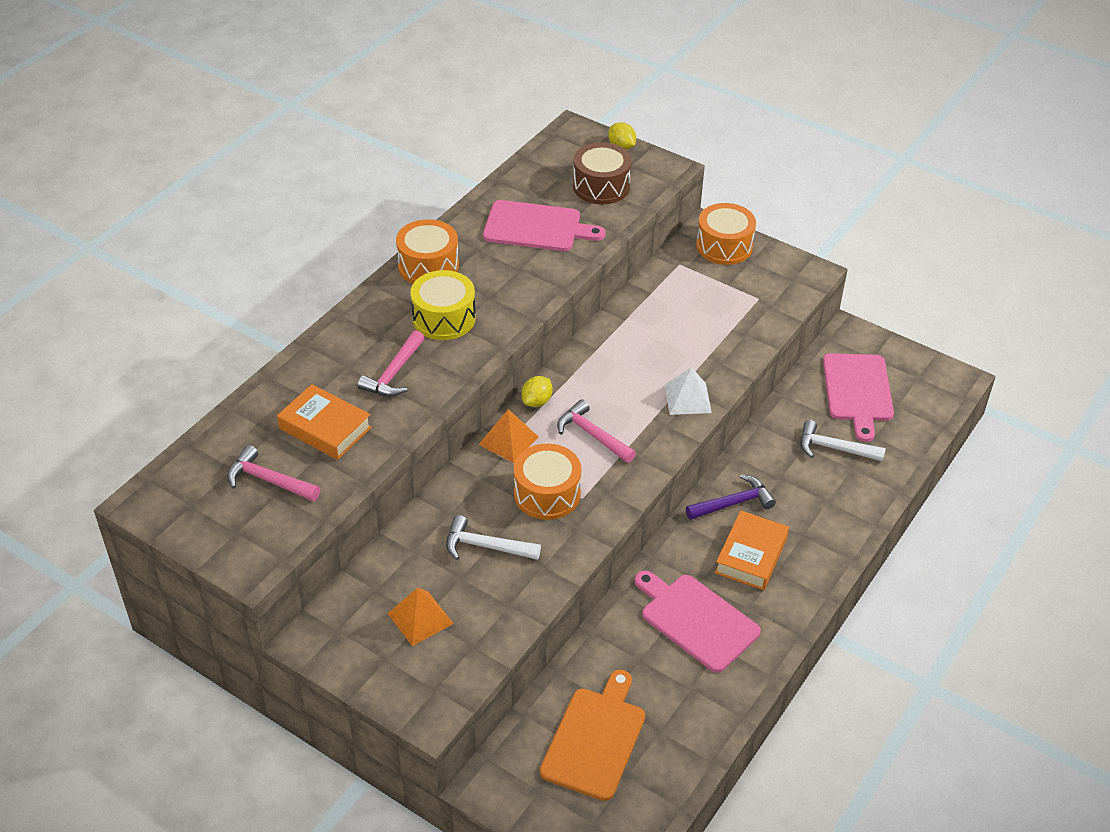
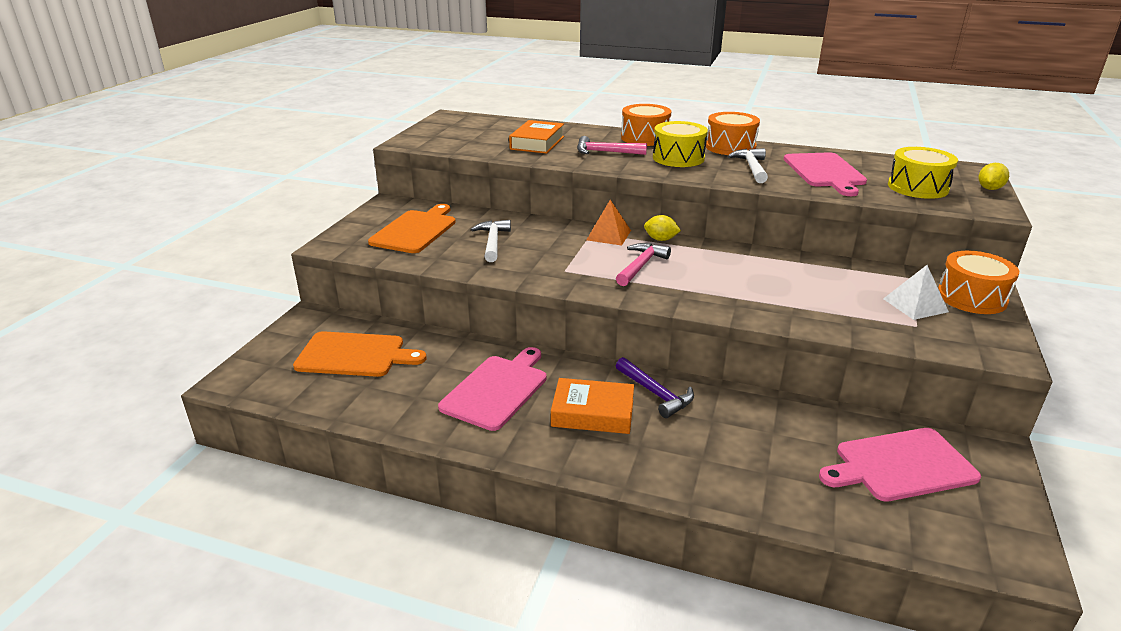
camera: 75 degrees right, 15 degrees down
(269, 480) = (481, 137): pink hammer -> none
(420, 618) = (415, 230): orange pyramid -> orange cutting board
(547, 494) = (560, 256): orange drum -> orange drum (645, 138)
(601, 186) = (918, 187): brown drum -> yellow drum
(687, 398) = (725, 303): white pyramid -> white pyramid (915, 305)
(834, 448) = (788, 455): white hammer -> white hammer (751, 168)

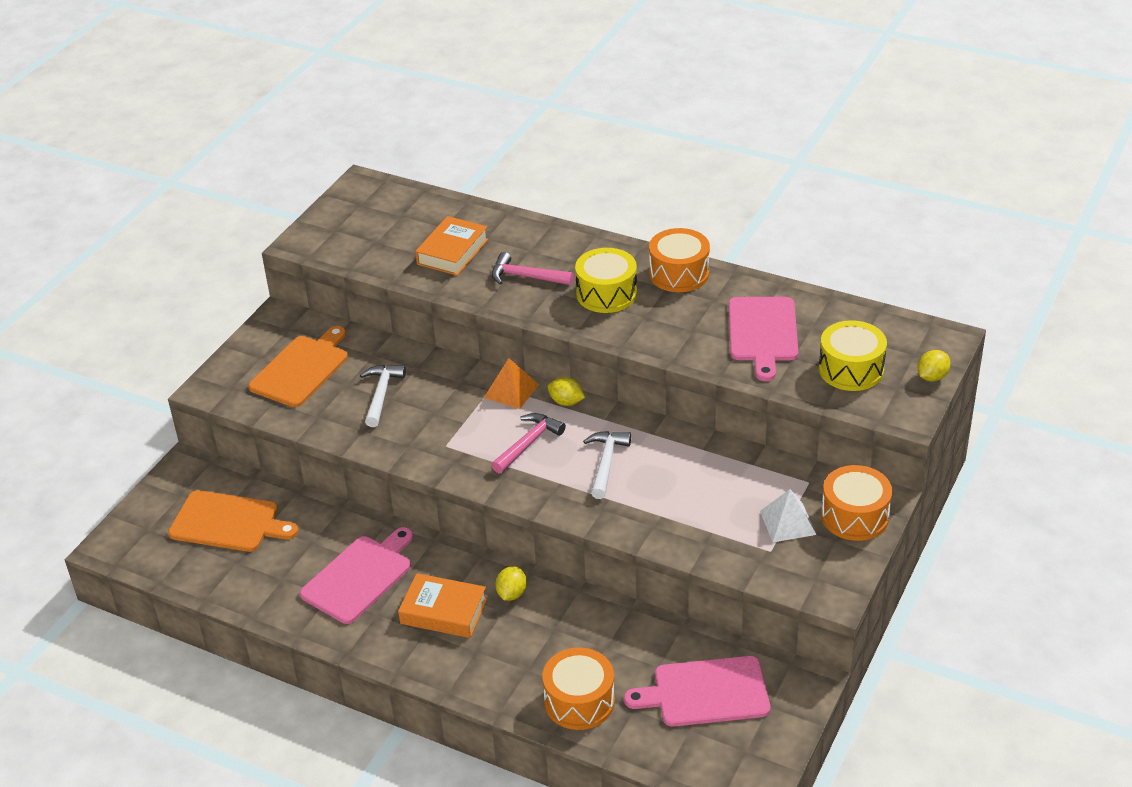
camera: 10 degrees right, 10 degrees up
(645, 138) = (584, 247): orange drum -> orange drum (579, 701)
(655, 393) = (511, 594): purple hammer -> yellow lemon
(751, 168) = (682, 319): white hammer -> white hammer (606, 463)

